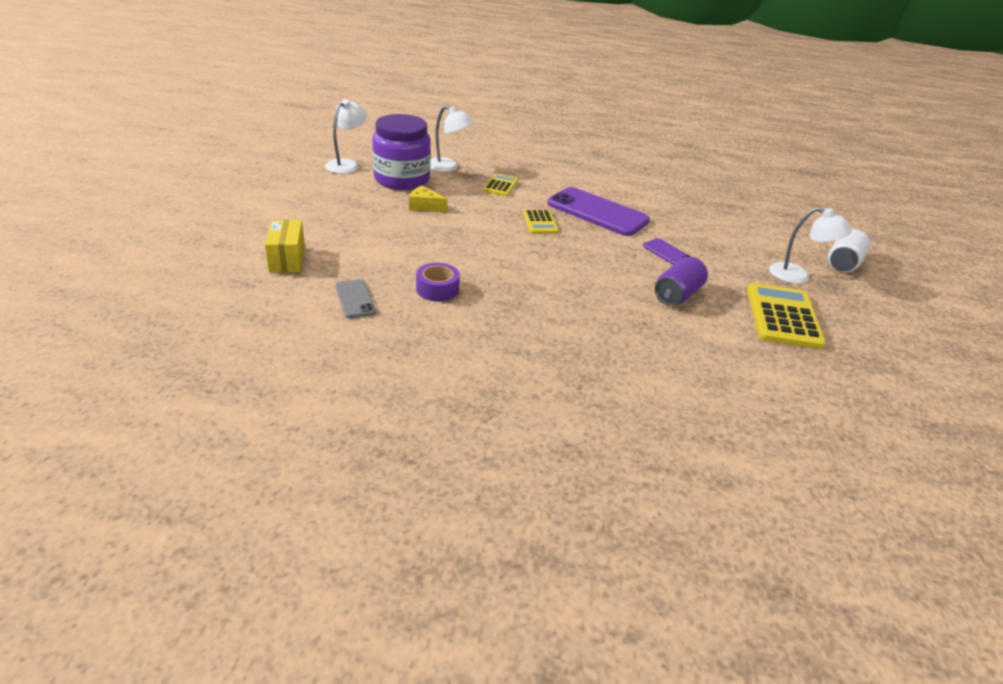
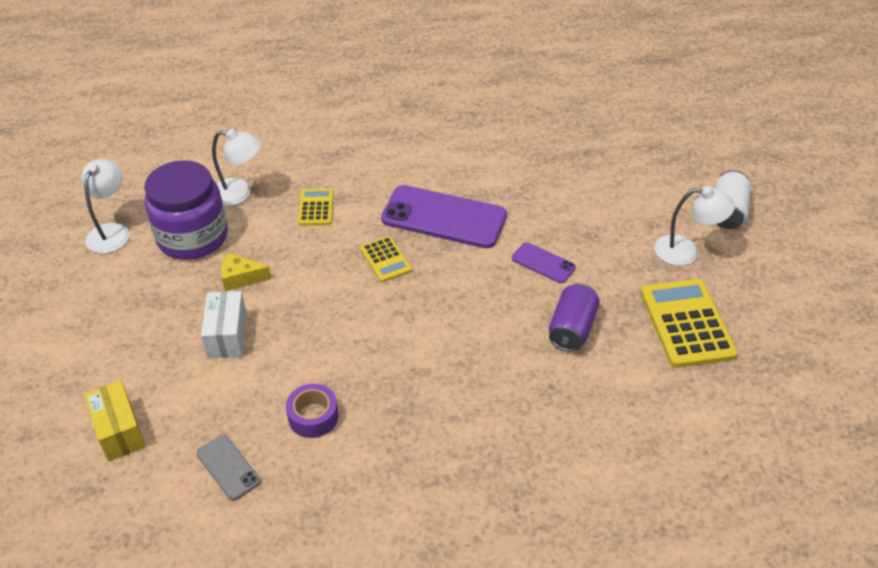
camera: 15 degrees left, 10 degrees up
(397, 232) = (227, 335): none -> white box

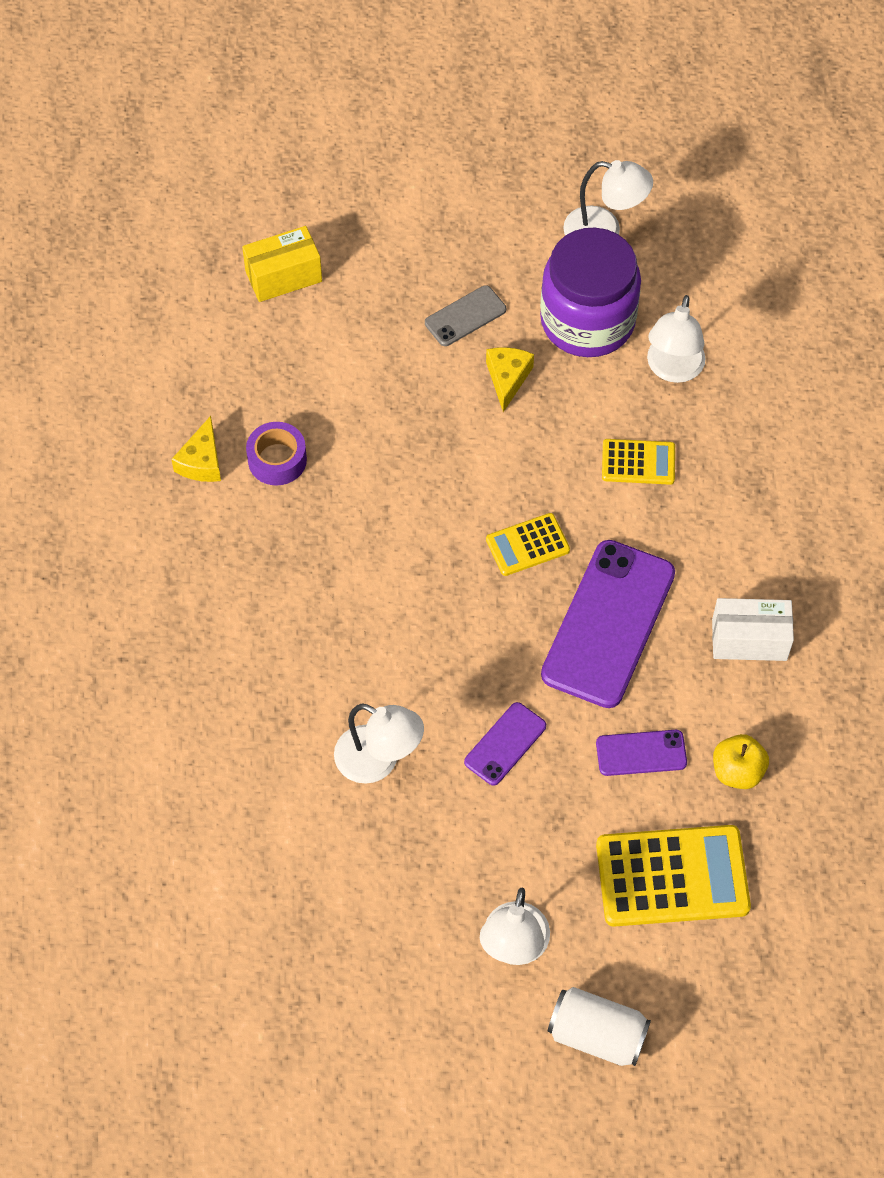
camera: 95 degrees right, 15 degrees up
(227, 335) = (410, 369): white box -> white box (749, 640)
(228, 467) = (221, 379): grey phone -> grey phone (465, 316)
(315, 472) = (202, 461): none -> yellow cheese
(535, 199) = (641, 753): none -> purple phone
(538, 159) = (737, 771): none -> yellow apple
(572, 329) = (378, 761): purple can -> white lamp
(687, 323) = (372, 912): yellow calculator -> yellow calculator (672, 877)

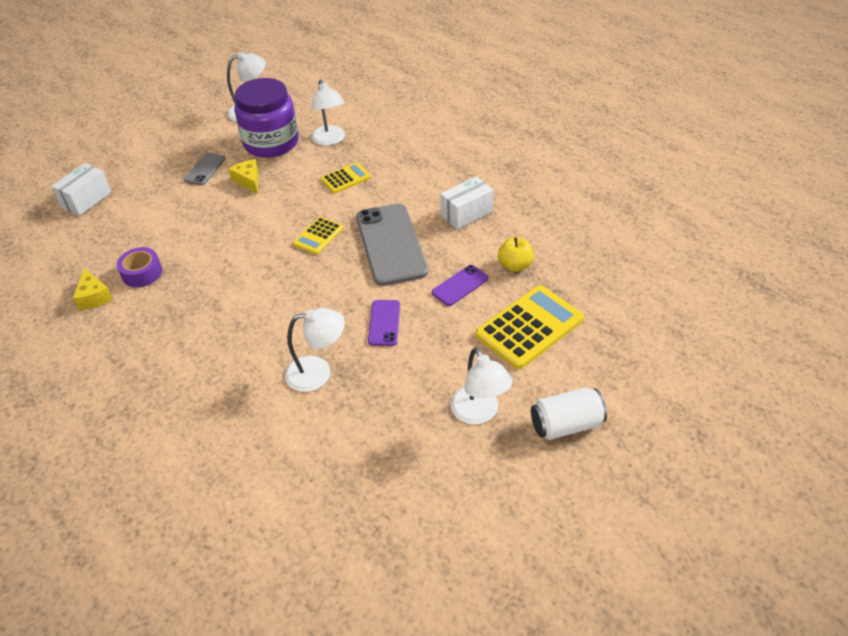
camera: 35 degrees left, 15 degrees down
(283, 276) = (87, 200): yellow box -> white box
(608, 624) = (391, 244): purple phone -> grey phone

